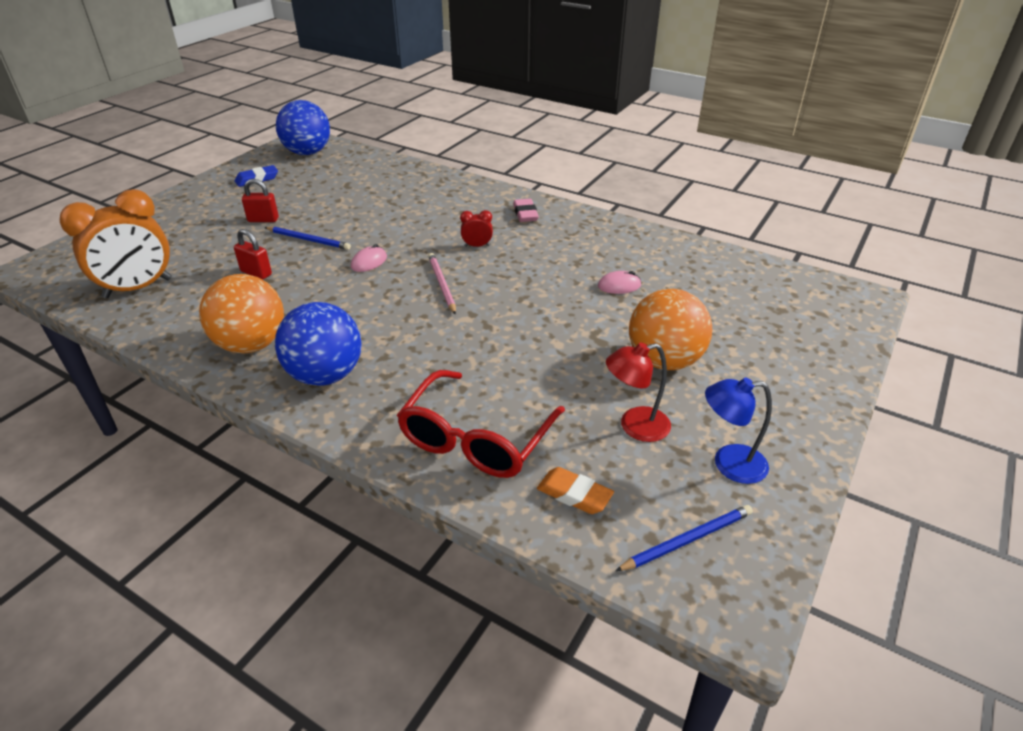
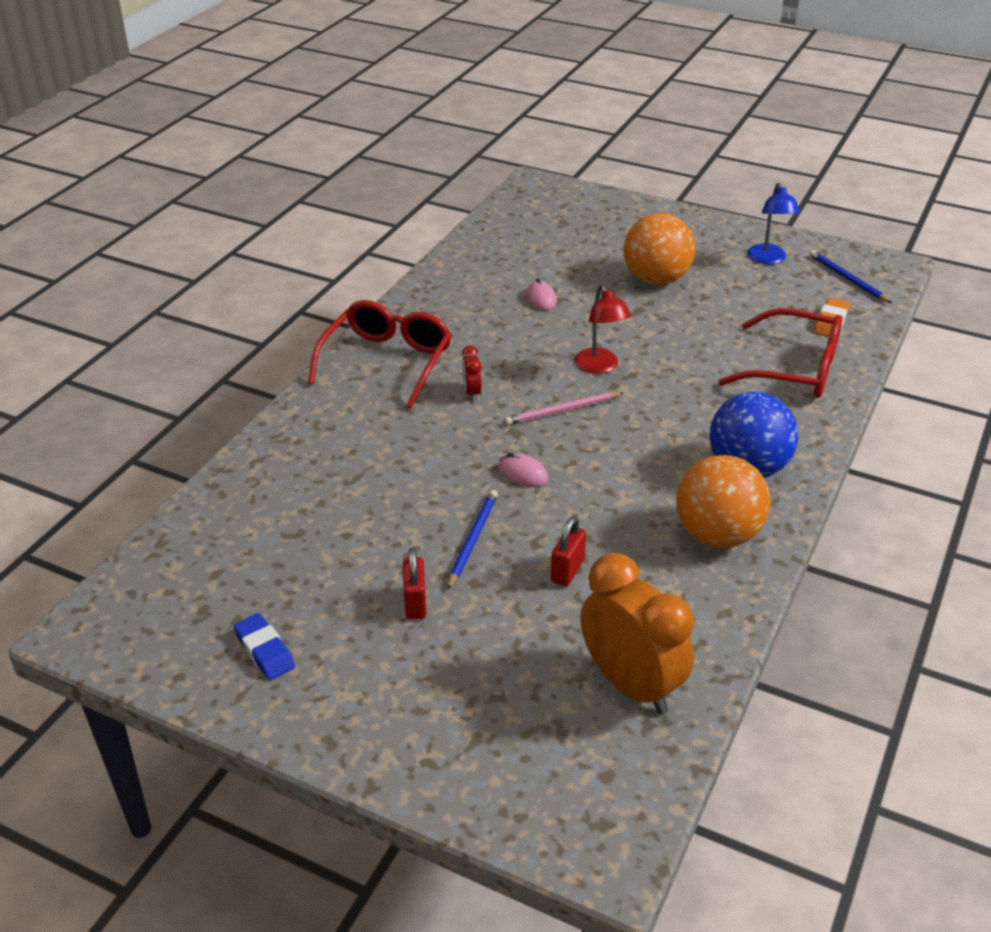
camera: 95 degrees left, 0 degrees up
(307, 152) = (153, 609): blue ball -> none
(525, 214) = (387, 361): pink eraser -> red glasses
(635, 426) = (746, 295): red lamp -> red lamp (600, 367)

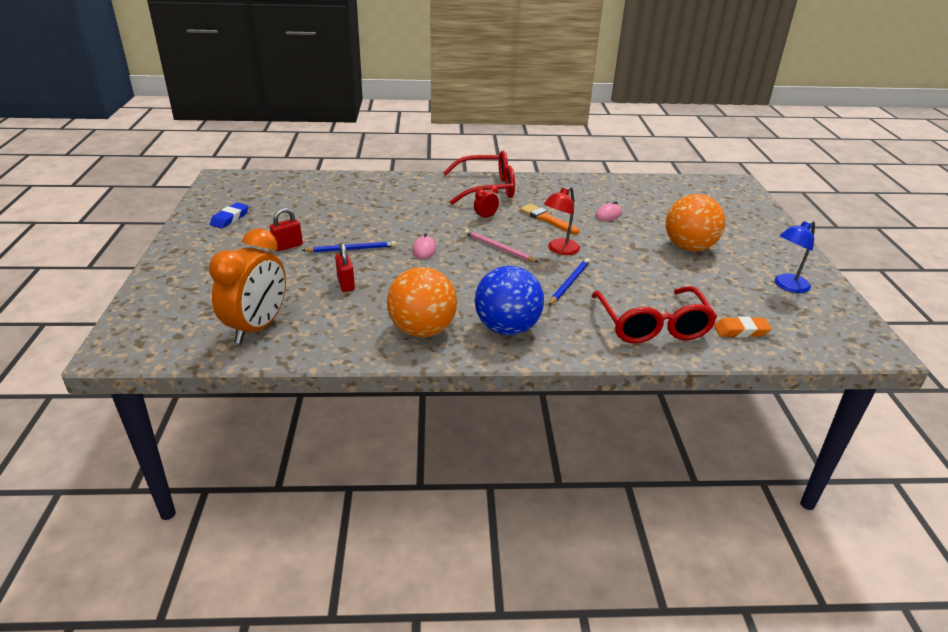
camera: 60 degrees right, 5 degrees down
(516, 347) = (547, 219): none -> orange brush
(567, 571) = (346, 284): red padlock -> red padlock turned 75 degrees clockwise
(847, 279) = (817, 328): blue pencil -> blue pencil (569, 283)

